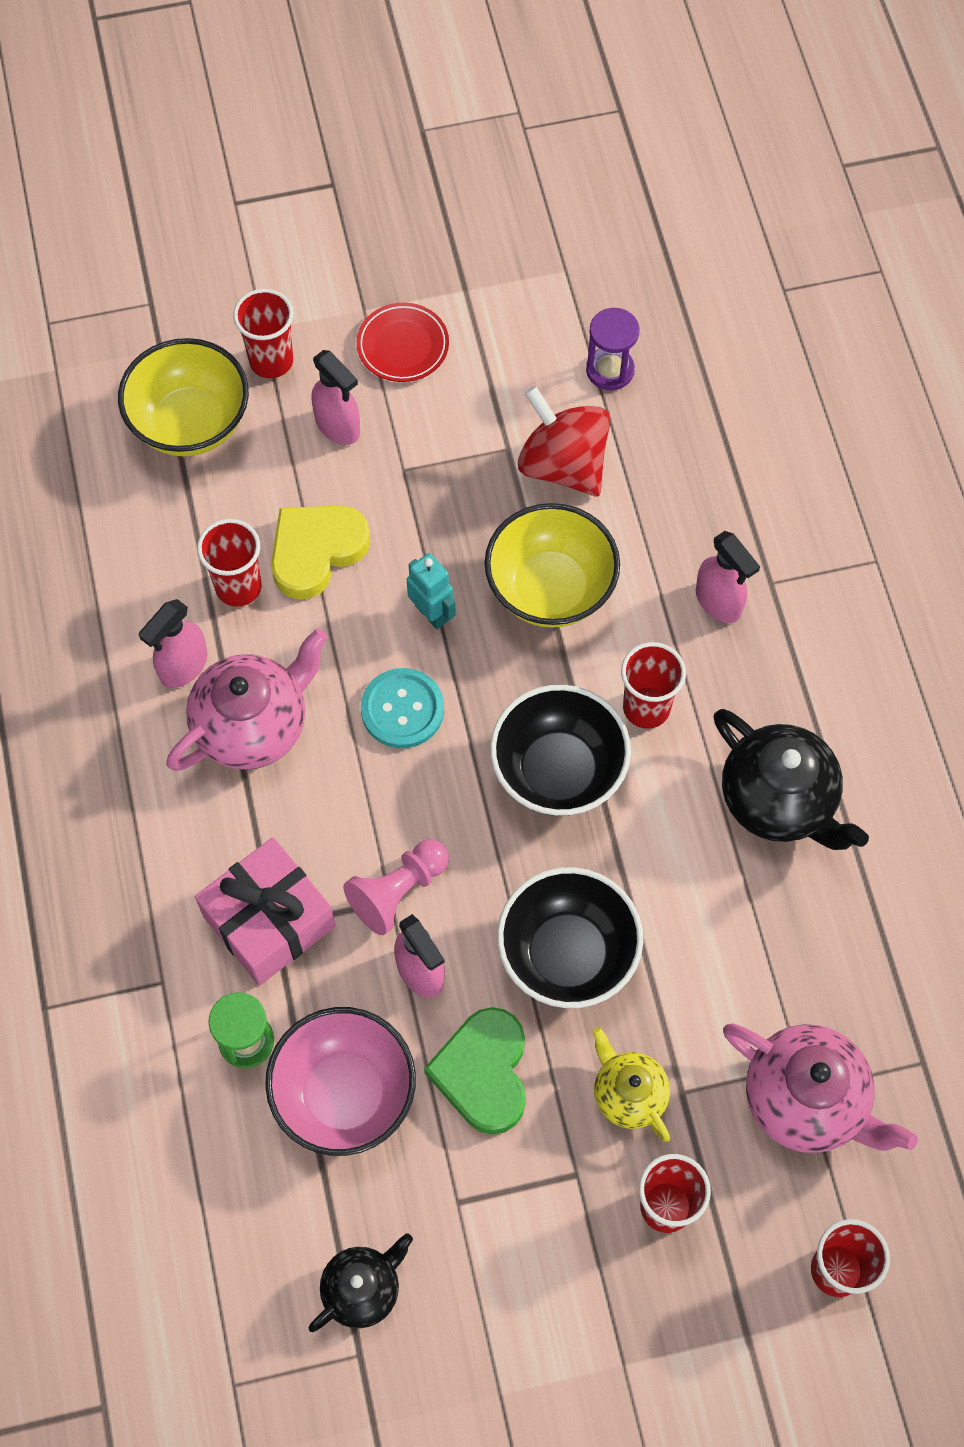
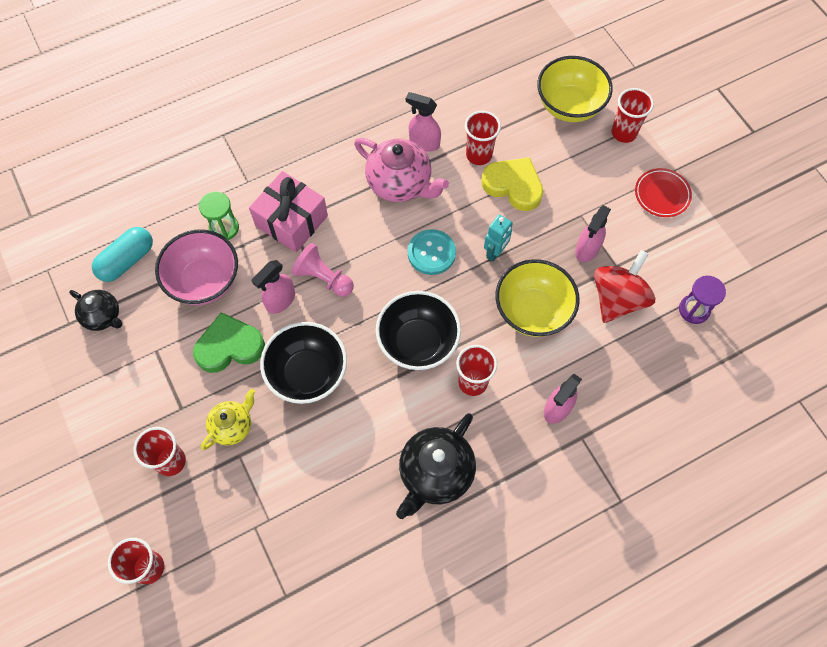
camera: 75 degrees right, 0 degrees up
(260, 1229) = (127, 260): none -> turquoise capsule
(338, 426) = (596, 176): pink spray bottle -> pink spray bottle (587, 249)
(806, 1100) = (248, 529): pink teapot -> none

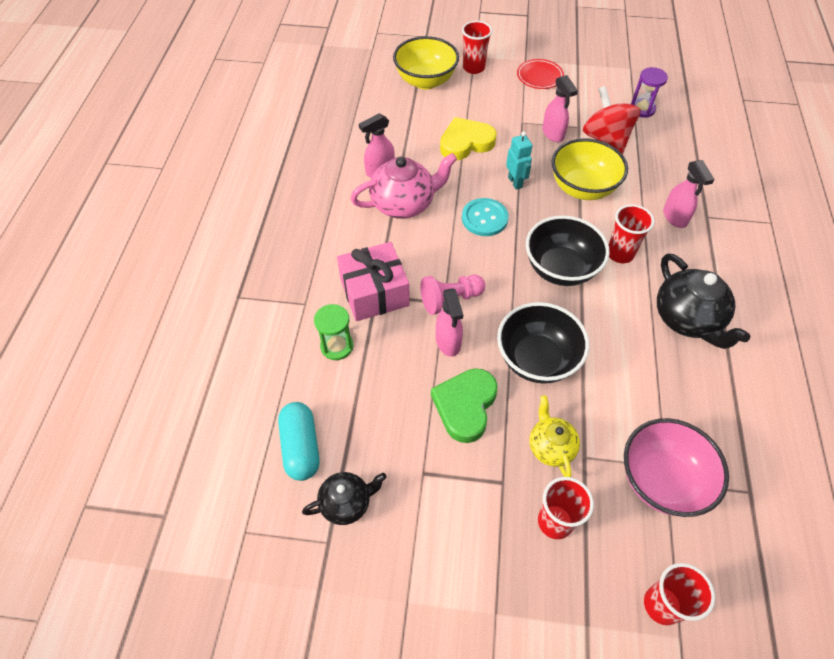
camera: 55 degrees left, 10 degrees down
(204, 281) = (380, 391): pink bowl -> pink bowl (661, 480)
(479, 155) = (421, 147): red cup -> none

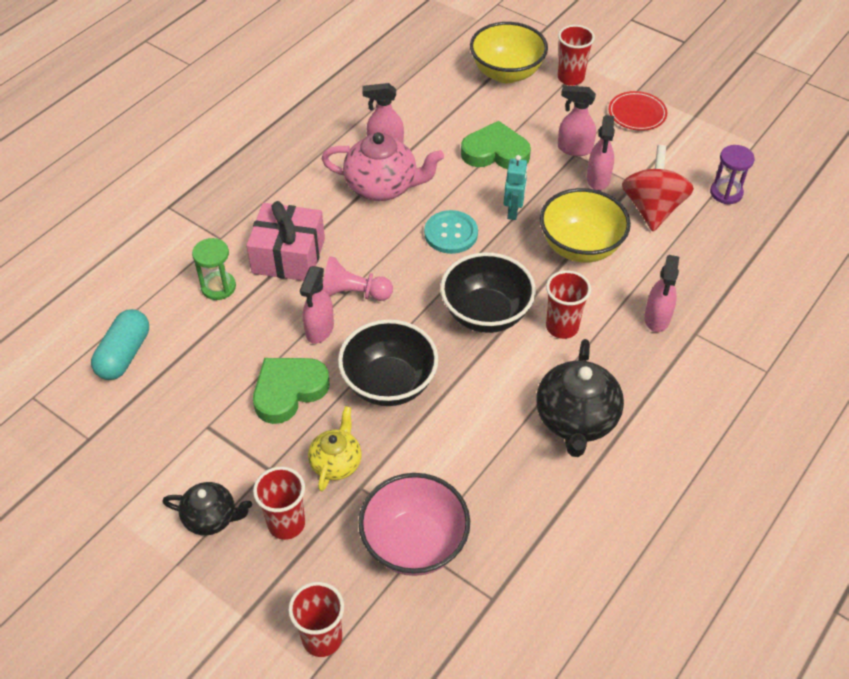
camera: 30 degrees right, 5 degrees down
(346, 503) = (126, 417): black teapot -> black teapot (211, 518)
(466, 143) = (495, 152): yellow heart -> green heart
(518, 118) = (574, 149): none -> pink spray bottle

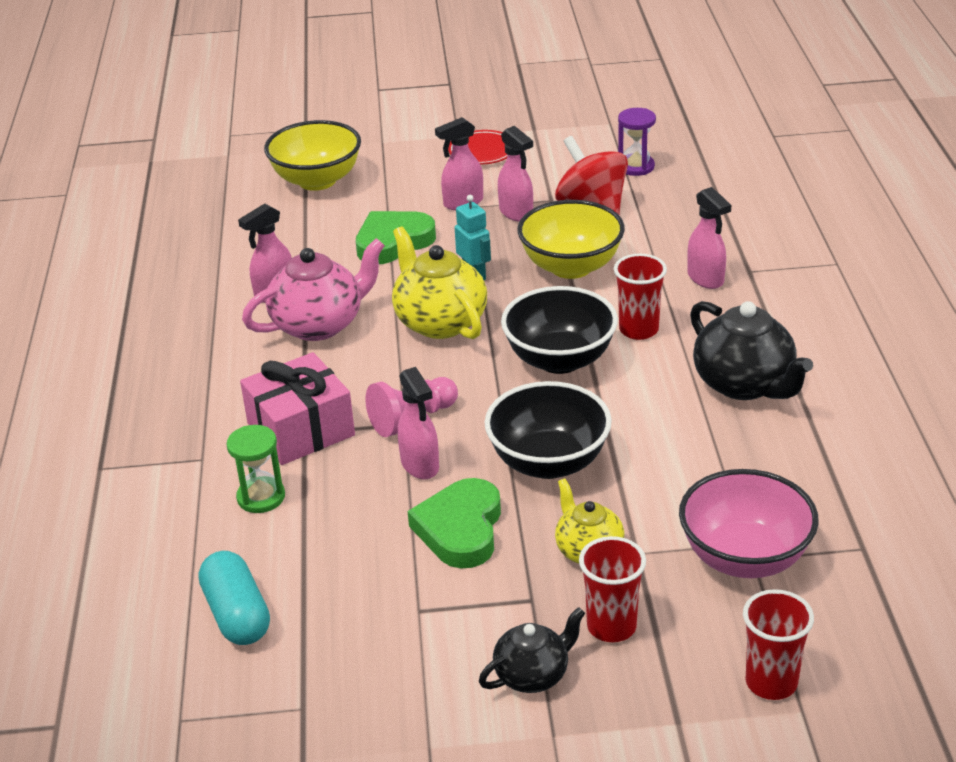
camera: 40 degrees left, 15 degrees down
(451, 233) = (440, 322): turquoise button -> yellow teapot
(570, 78) = (384, 155): red cup -> none

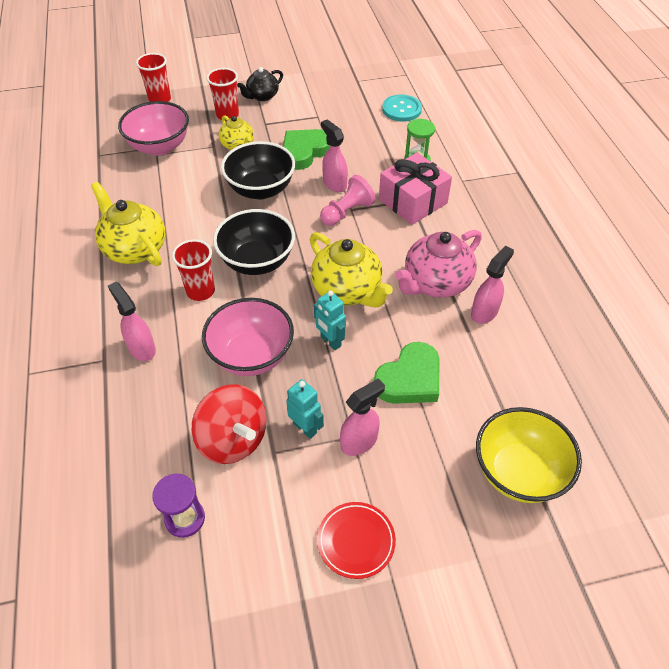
camera: 170 degrees right, 15 degrees up
(237, 615) = (401, 109): turquoise capsule -> turquoise button
(460, 529) = (304, 152): green heart -> green heart turned 135 degrees counterclockwise
(516, 213) = (305, 428): pink spray bottle -> turquoise robot
(571, 267) = (251, 356): yellow bowl -> pink bowl
(744, 384) = (135, 249): black teapot -> yellow teapot

